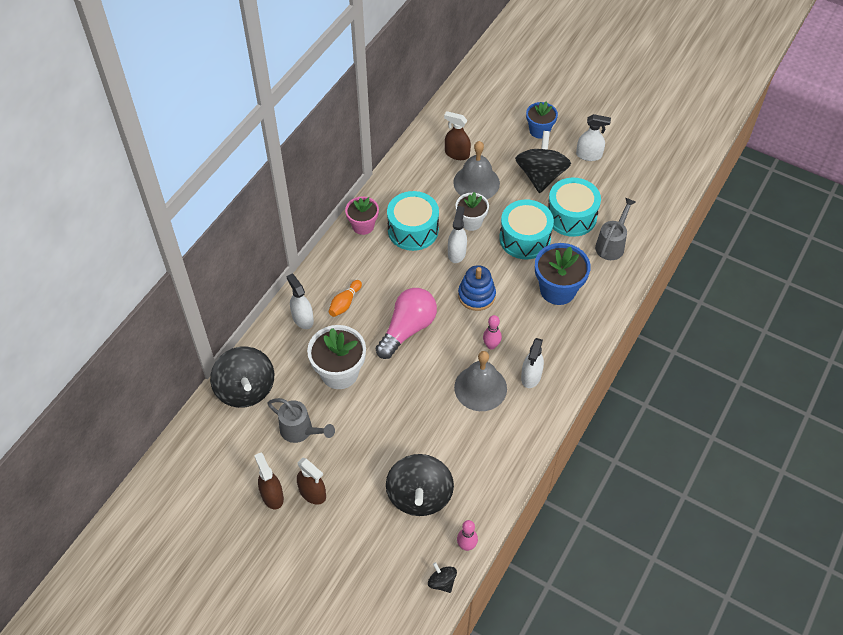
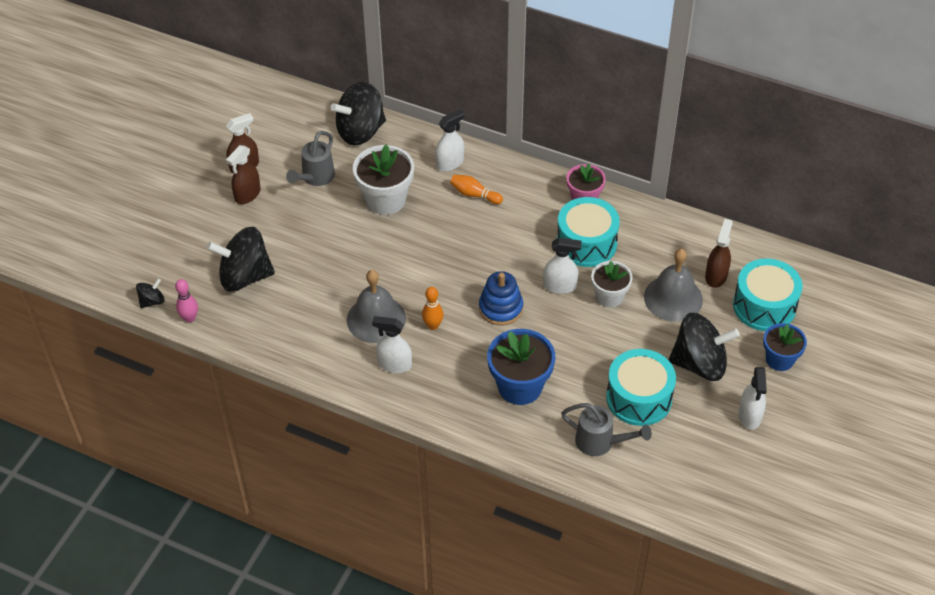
camera: 85 degrees right, 5 degrees down
(407, 329) = (446, 250): pink light bulb -> none
(491, 345) = (433, 325): pink bowling pin -> orange bowling pin
(524, 238) = (593, 351): turquoise drum -> turquoise drum (764, 306)

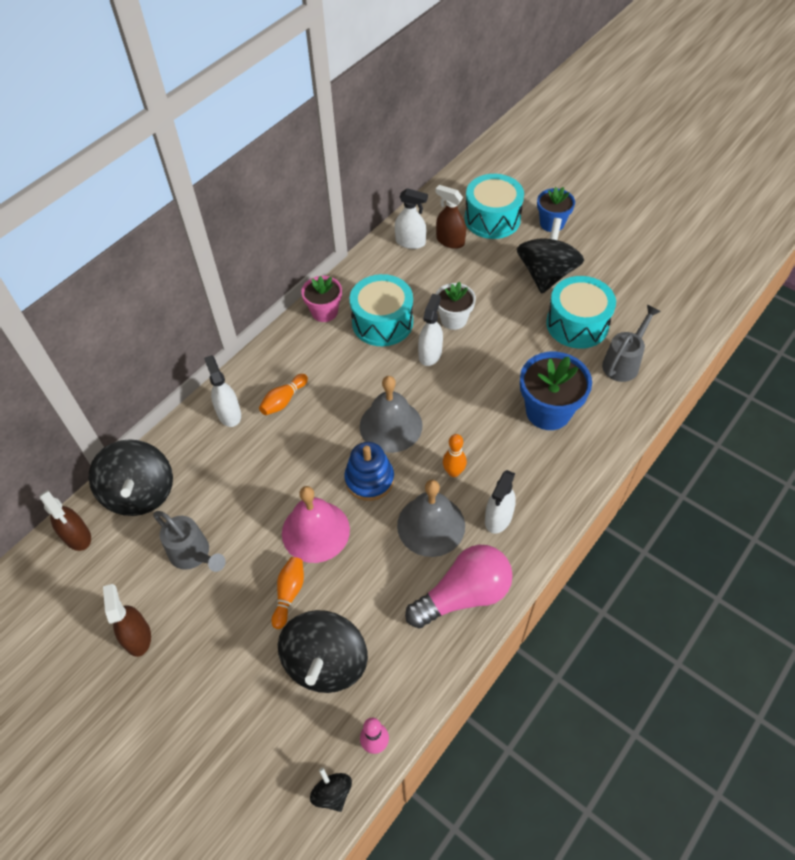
camera: 75 degrees left, 5 degrees up
(247, 195) = (189, 640): brown spray bottle -> brown spray bottle (77, 536)
(295, 242) = (289, 594): none -> orange bowling pin
(317, 351) = (464, 595): none -> pink light bulb
(353, 245) = (315, 531): none -> pink bell
(385, 199) = (258, 485): white flower pot -> none
(501, 308) = (445, 407): blue stacking toy -> blue stacking toy (369, 479)
(673, 298) = (467, 275): grey bell -> grey bell (391, 425)
(749, 416) = (608, 256): white spray bottle -> white spray bottle (410, 242)

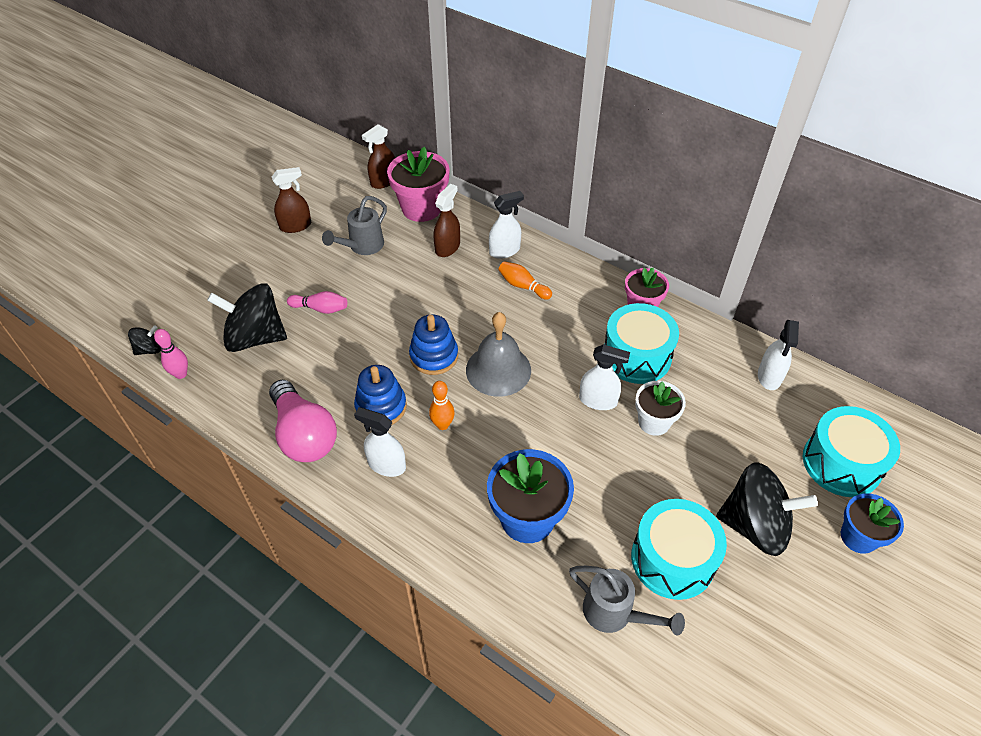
camera: 85 degrees right, 5 degrees down
(140, 493) = (421, 208): black spinning top -> pink flower pot
(289, 594) = (320, 309): orange bowling pin -> pink bowling pin
(315, 531) = (379, 321): pink bell -> none
(431, 525) = (381, 407): grey bell -> blue stacking toy
(450, 241) = (784, 416): brown spray bottle -> brown spray bottle (447, 247)

